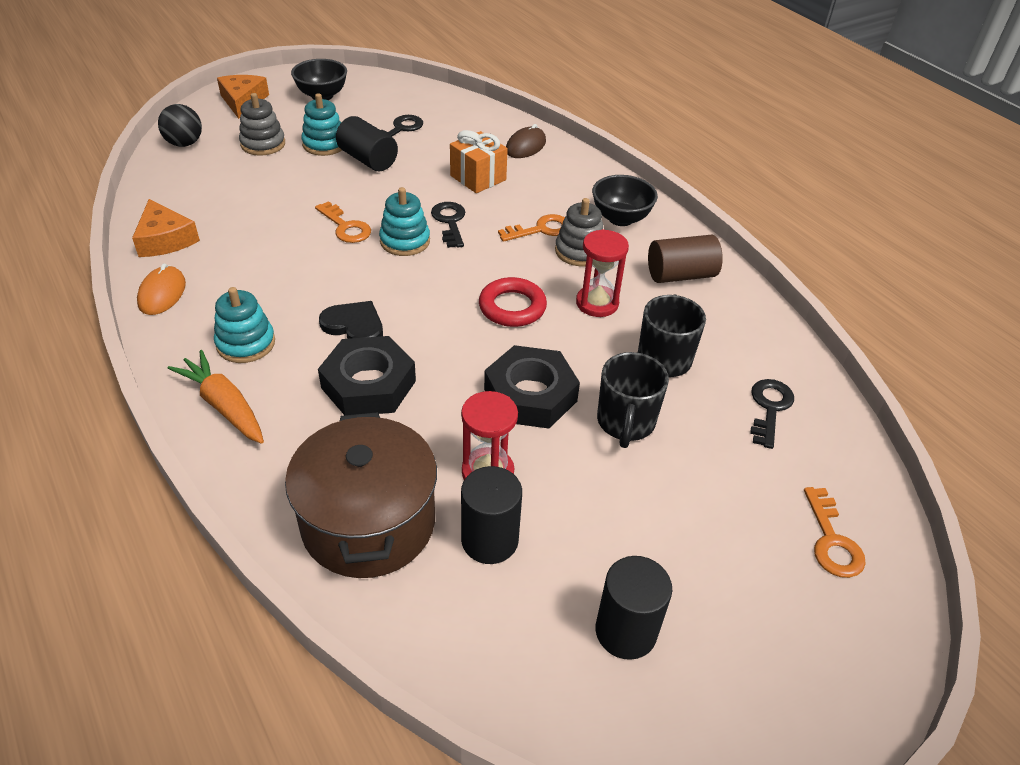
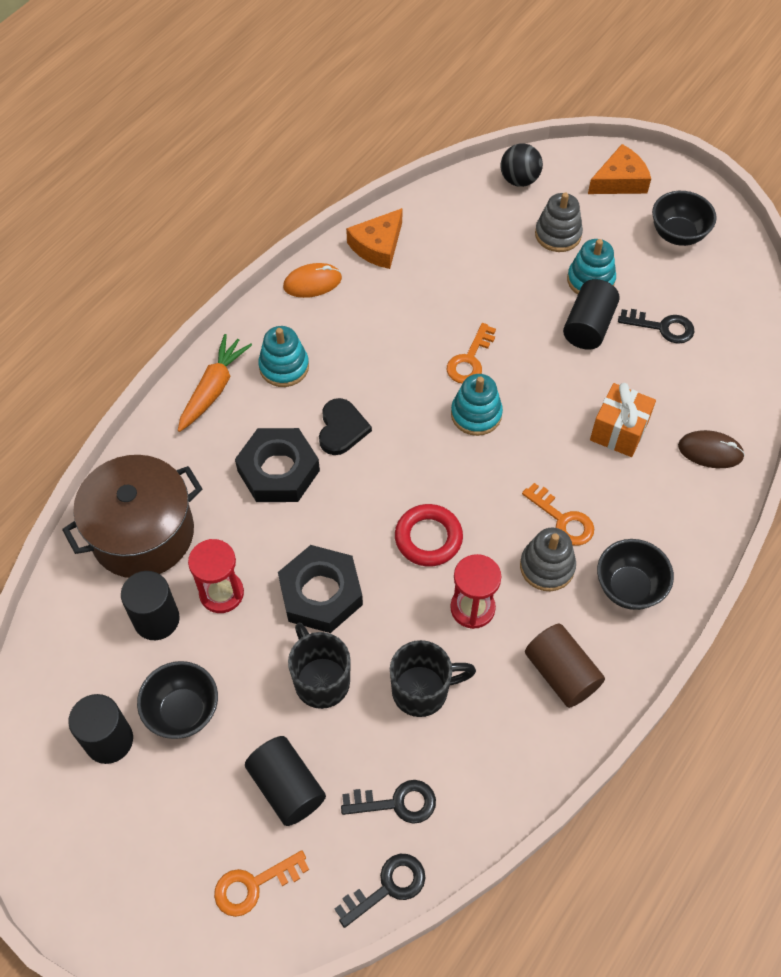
camera: 70 degrees right, 15 degrees up
(450, 222) = (527, 437): black key -> black key (387, 887)
(616, 547) = (183, 711): none -> black bowl
(625, 423) = (321, 680): black mug -> black mug turned 75 degrees clockwise
(732, 483) = (287, 787): none -> black cylinder

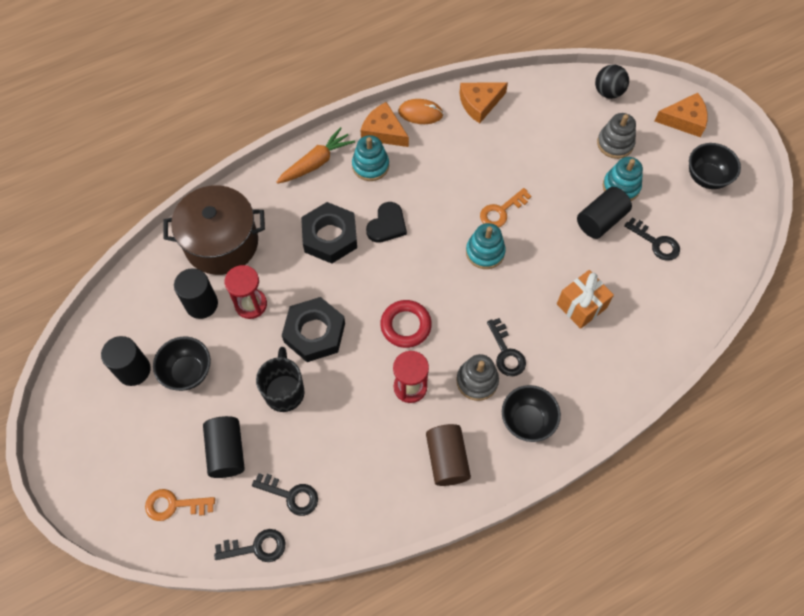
camera: 25 degrees right, 5 degrees up
(278, 321) = (383, 132): none -> orange cheese
(422, 690) = (347, 428): black mug -> none
(563, 519) = (506, 352): orange key -> black key
(710, 451) = (641, 348): brown mouse -> none

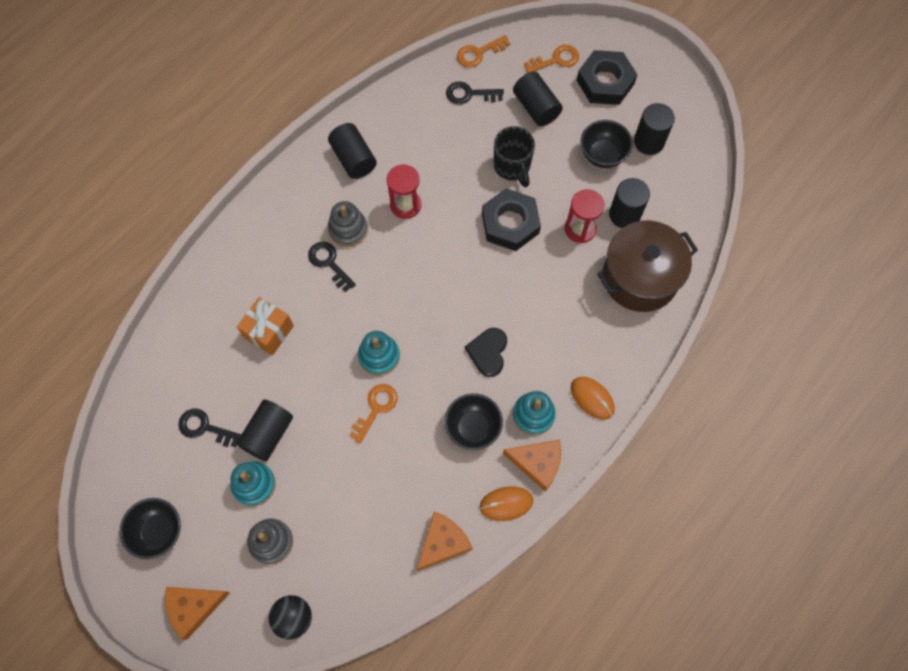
camera: 160 degrees right, 5 degrees up
(256, 547) = (478, 53): black key -> orange key
(316, 162) = (592, 398): orange carrot -> orange mouse
(330, 237) = (539, 319): black nut -> black nut (605, 82)
(406, 325) = (430, 257): red ring -> none
(447, 459) = (353, 159): brown cylinder -> black cylinder
(527, 421) = (294, 210): black bowl -> black bowl (473, 427)

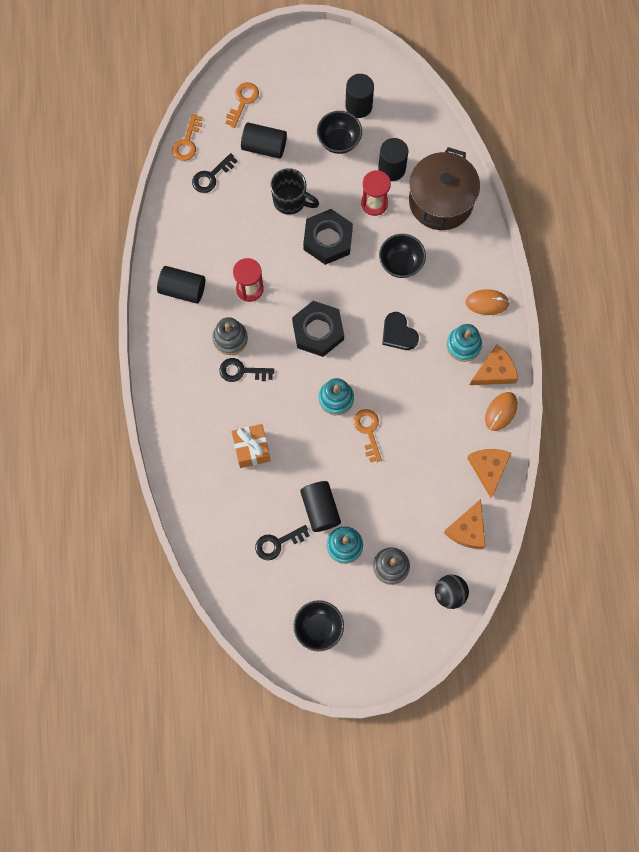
camera: 45 degrees left, 5 degrees up
(194, 607) = (387, 646): orange cheese -> orange cheese (468, 529)
(473, 427) = (437, 386): black bowl -> black bowl (401, 263)
(605, 82) = (290, 89): black nut -> black nut (318, 331)

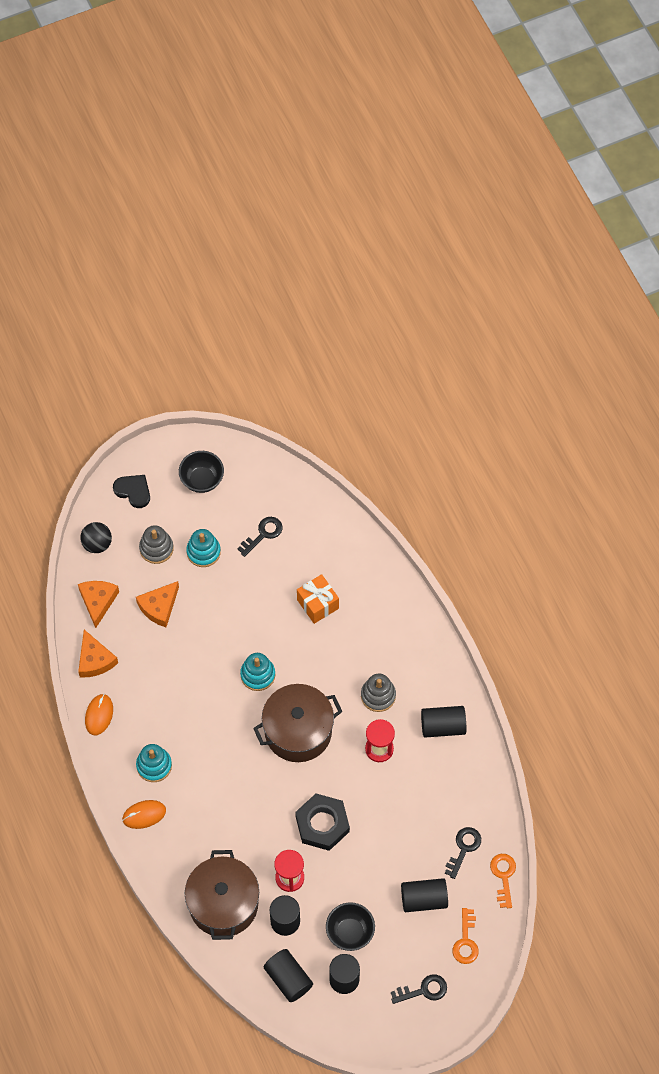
camera: 160 degrees right, 10 degrees down
(242, 371) = (355, 669): black key -> black key (423, 990)
(290, 201) = (374, 851): black mug -> none
(318, 331) = (298, 731): black nut -> brown pot
(320, 509) = (236, 574): black cylinder -> black cylinder (288, 979)
(368, 431) = (217, 656): orange key -> none
(398, 333) = (220, 755): black heart -> black heart (133, 491)
(401, 263) = (241, 825): black bowl -> none
(494, 371) = (116, 751): orange cheese -> orange cheese (159, 607)

